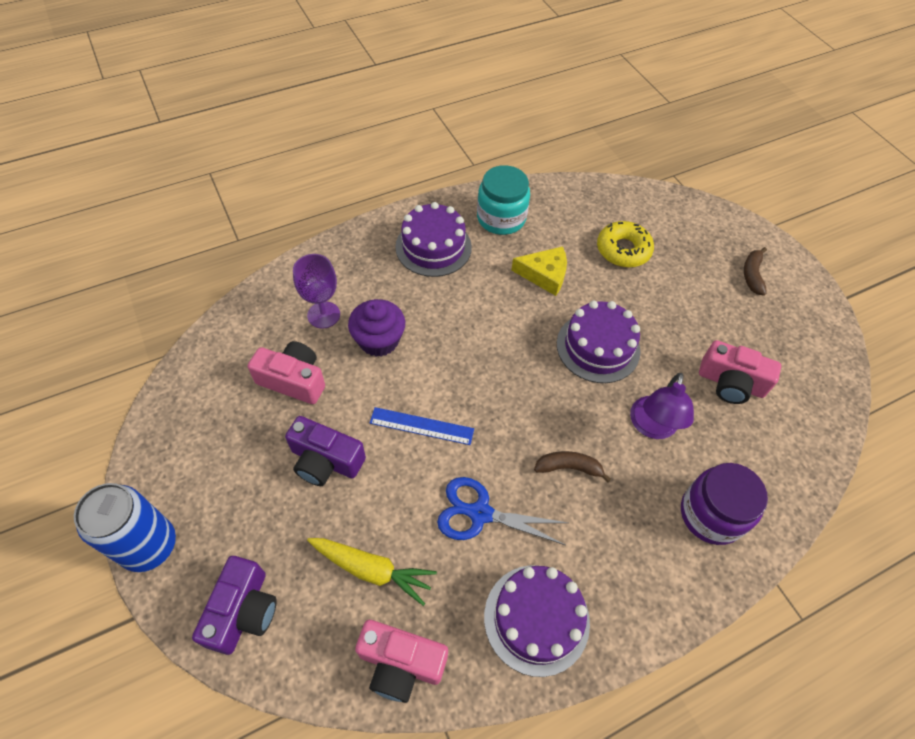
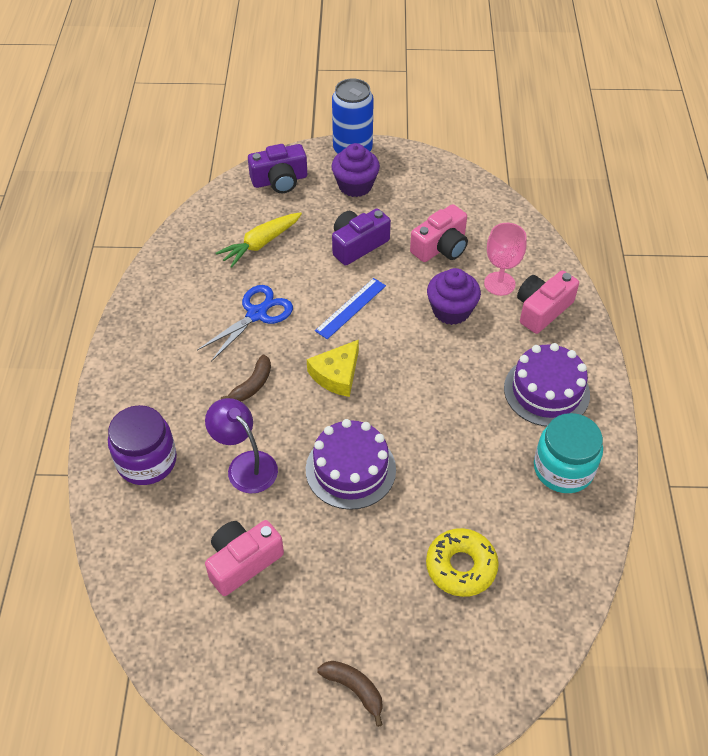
camera: 120 degrees right, 5 degrees down
(221, 510) = (355, 185): none -> purple cupcake
(243, 611) = (280, 180): purple camera -> purple camera turned 60 degrees counterclockwise
(323, 315) = (499, 283): purple goblet -> pink goblet
(401, 663) = (194, 238): pink camera -> pink camera (542, 309)
(536, 619) = (164, 313): purple cake -> none
(544, 275) = (463, 470): yellow cheese -> yellow cheese (336, 374)

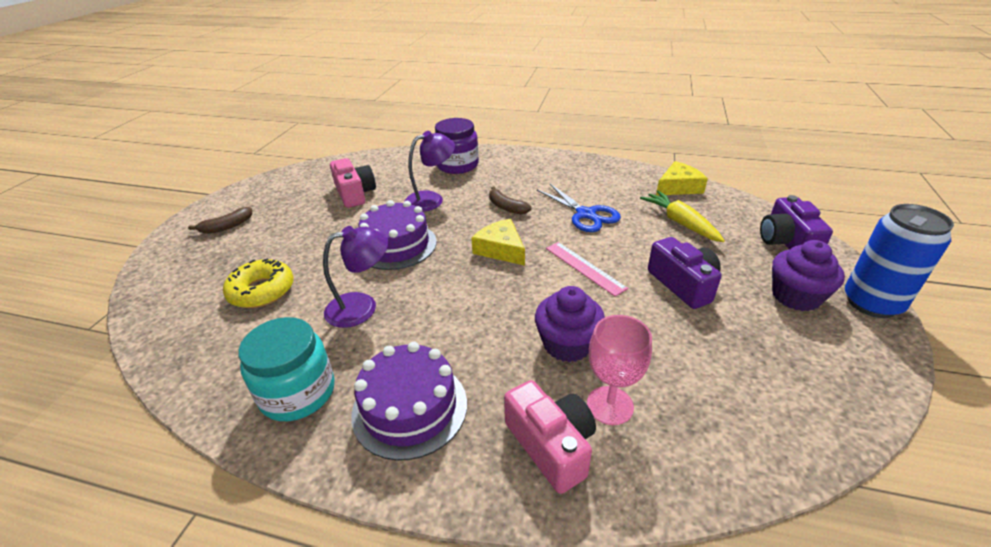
camera: 105 degrees right, 15 degrees down
(187, 243) = (678, 187): none -> yellow cheese
(351, 308) = (584, 268): blue ruler -> pink ruler
(441, 247) = (684, 356): pink camera -> none
(455, 463) = (362, 306): none -> purple lamp

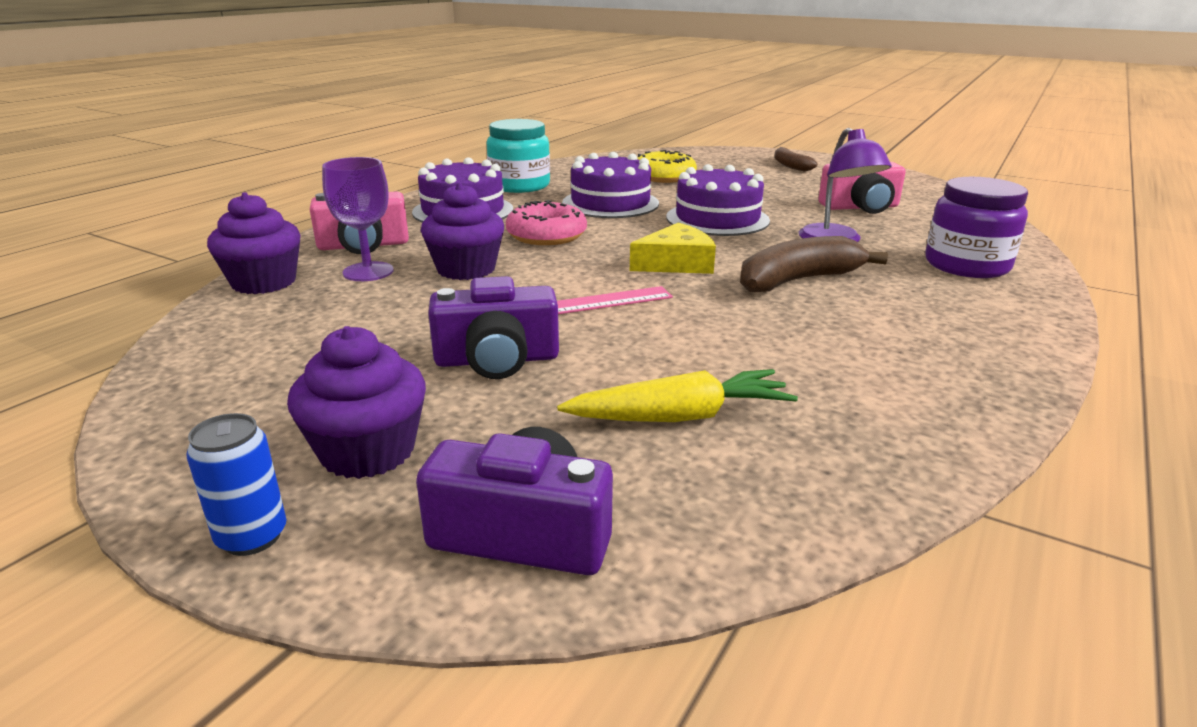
camera: 105 degrees right, 10 degrees down
(362, 306) = (610, 203): purple lamp -> purple cake
(468, 322) = (546, 235): none -> pink donut
(506, 207) = (798, 280): brown banana -> brown banana, size x1.65
(585, 214) = (752, 333): blue scissors -> none
(610, 405) = (368, 272): pink goblet -> purple goblet
(678, 187) = (856, 471): yellow cheese -> none
(682, 475) = (264, 282): none -> purple cupcake
(871, 303) = (252, 537): blue can -> blue can, size x0.53

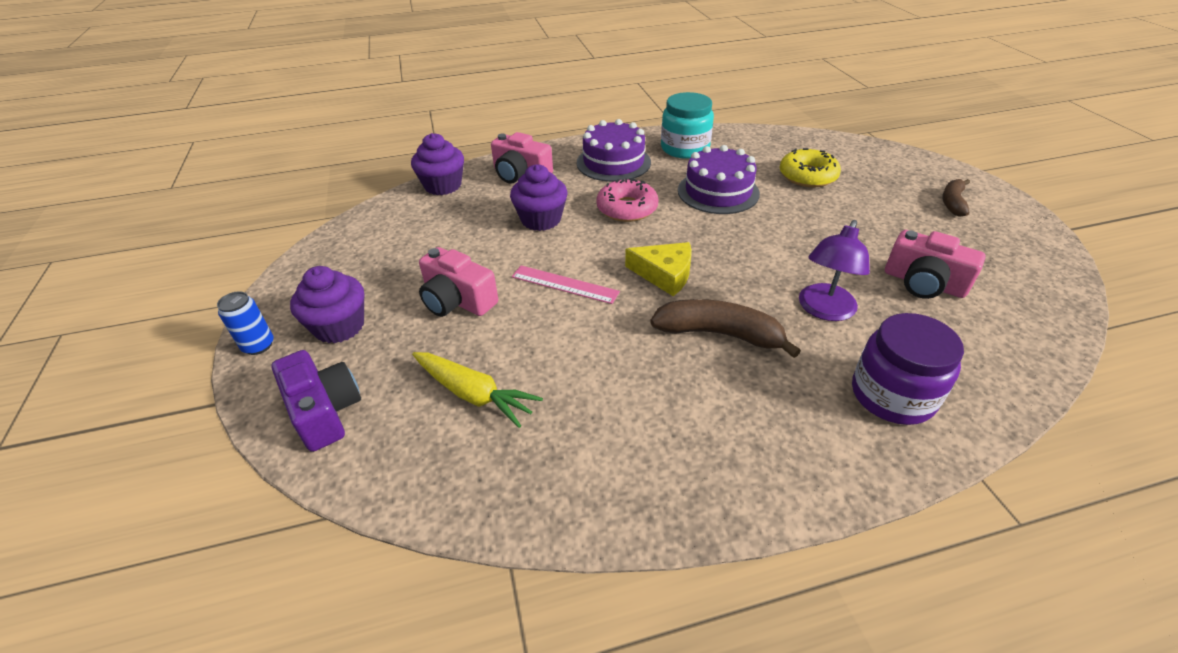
camera: 45 degrees right, 15 degrees up
(368, 272) = (494, 199): purple goblet -> none
(497, 360) = (457, 300): purple camera -> pink camera
(717, 219) = (769, 242): purple cake -> none

